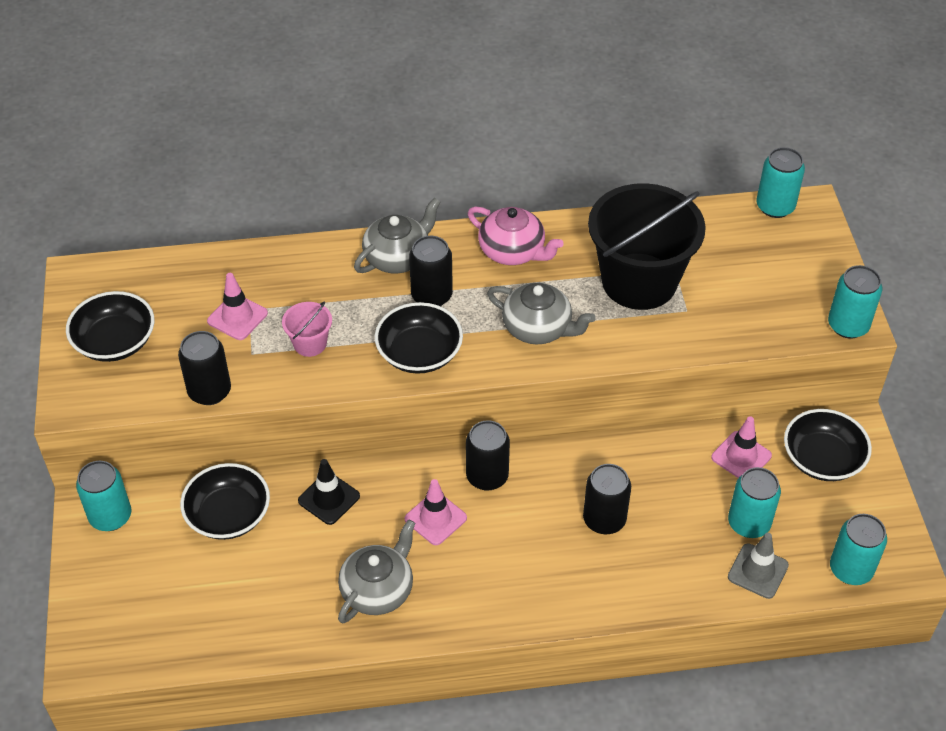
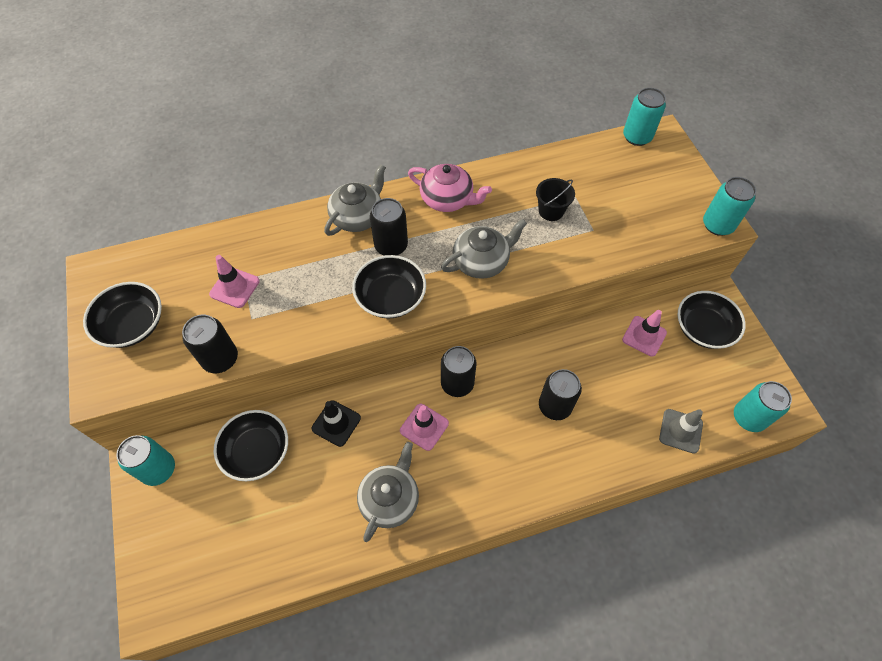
camera: 10 degrees left, 10 degrees up
(310, 343) = (299, 302): pink bucket -> none
(538, 328) = (481, 261): grey teapot -> grey teapot turned 45 degrees counterclockwise
(639, 281) = (551, 211): black bucket -> black bucket, size x0.42
(749, 523) = (663, 391): turquoise can -> none

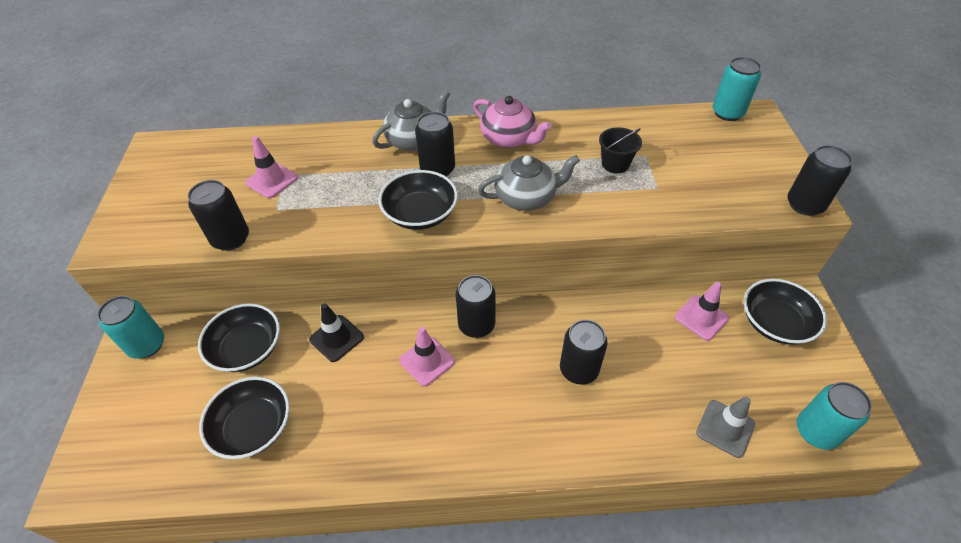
camera: 15 degrees right, 10 degrees down
(132, 325) = (164, 196): black bowl -> black bowl (253, 427)
(390, 499) = (365, 427): grey teapot -> none
(717, 225) = (805, 205): turquoise can -> black can

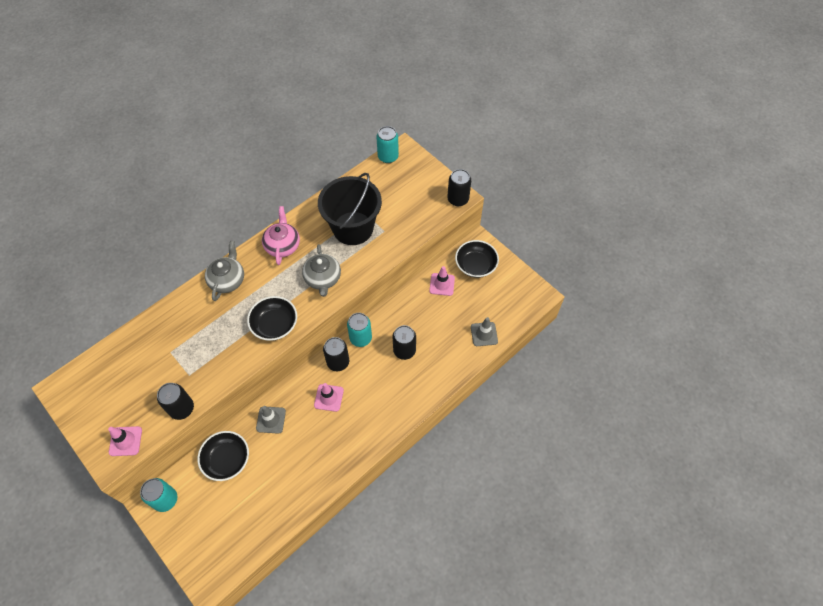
camera: 40 degrees left, 10 degrees up
(253, 427) = (271, 491): black bowl -> none
(272, 180) = (167, 360): pink traffic cone -> pink traffic cone (125, 441)
(336, 338) = (271, 420): black traffic cone -> grey traffic cone
(437, 169) = (259, 291): black can -> none
(509, 138) = (282, 245): pink teapot -> pink teapot turned 90 degrees counterclockwise
(526, 197) = (323, 279): grey teapot -> grey teapot turned 135 degrees clockwise
(615, 164) = (353, 228): black bucket -> black bucket, size x2.35
(816, 431) = (519, 310): turquoise can -> turquoise can (360, 338)

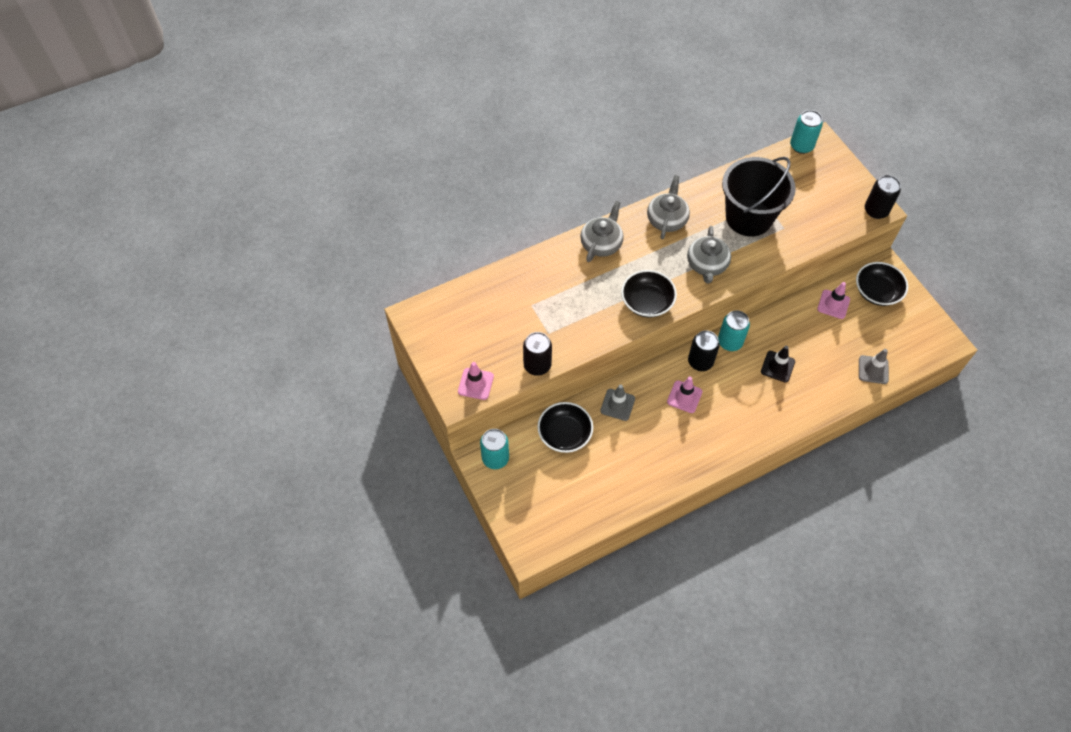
camera: 15 degrees right, 0 degrees up
(282, 245) = (667, 219): pink teapot -> grey teapot
(404, 350) = (777, 366): black can -> black traffic cone

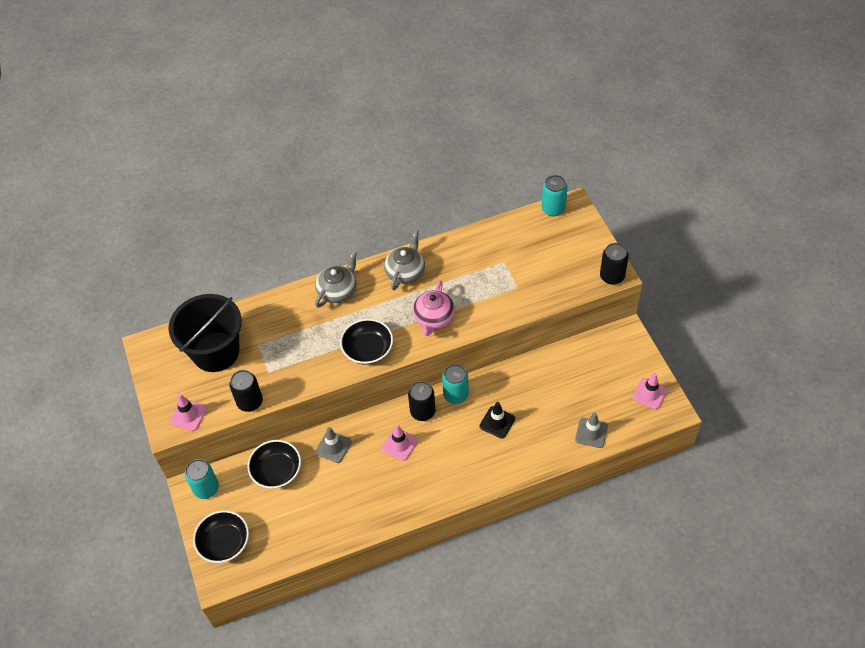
camera: 10 degrees right, 5 degrees down
(707, 265) = (433, 318): grey teapot -> pink teapot
(748, 217) = (485, 275): black bucket -> black bucket (216, 352)
(833, 304) = (566, 365): pink traffic cone -> pink traffic cone (649, 394)
(877, 292) = (612, 356): black bowl -> black bowl (224, 543)

